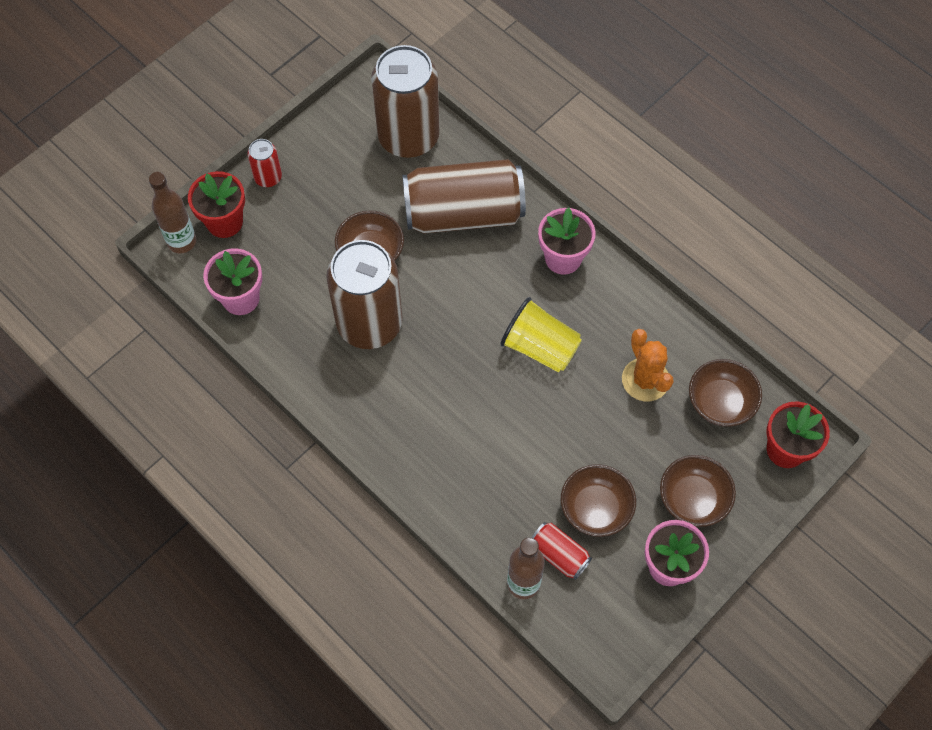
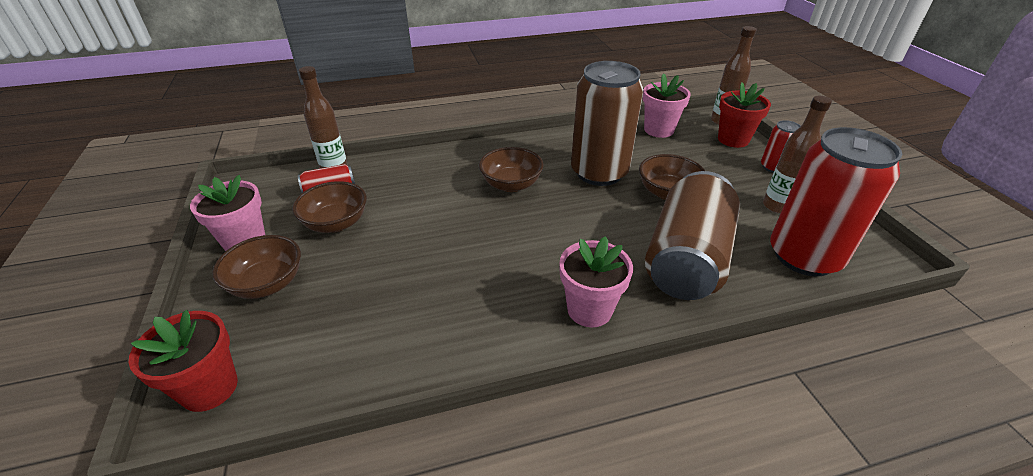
camera: 120 degrees right, 25 degrees down
(342, 164) = (777, 206): none -> brown bottle
(408, 137) = (804, 256): brown can -> red can
(540, 347) = (503, 251): yellow cup -> none
(645, 380) = (404, 308): orange cactus -> none
(720, 403) = (319, 357): brown bowl -> brown bowl (511, 184)

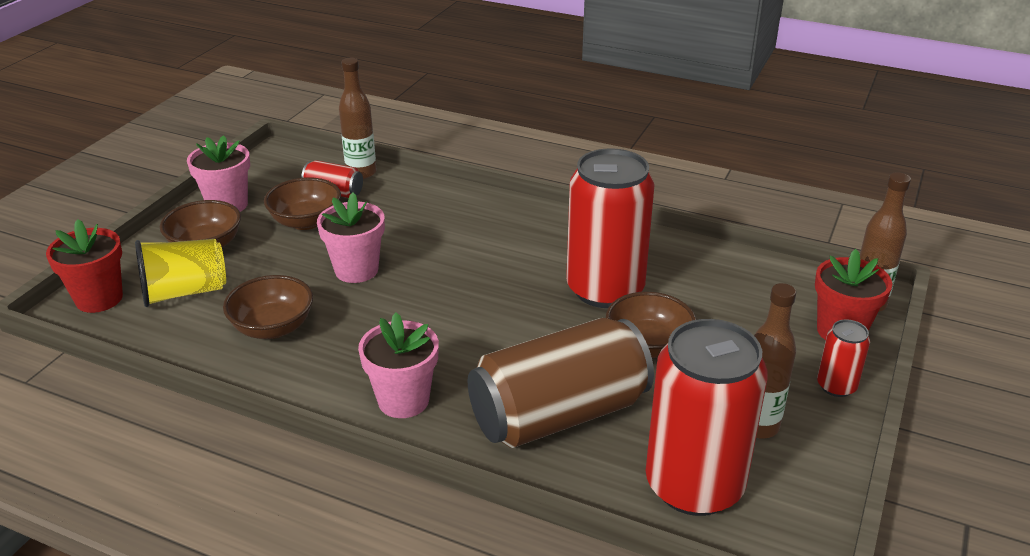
camera: 40 degrees right, 5 degrees down
(298, 332) = (184, 292): none -> yellow cup
(511, 184) = (496, 258): brown bowl -> brown bowl (273, 328)
(599, 172) = (605, 289): brown can -> red can
(659, 130) = (757, 276): pink flower pot -> pink flower pot (356, 270)

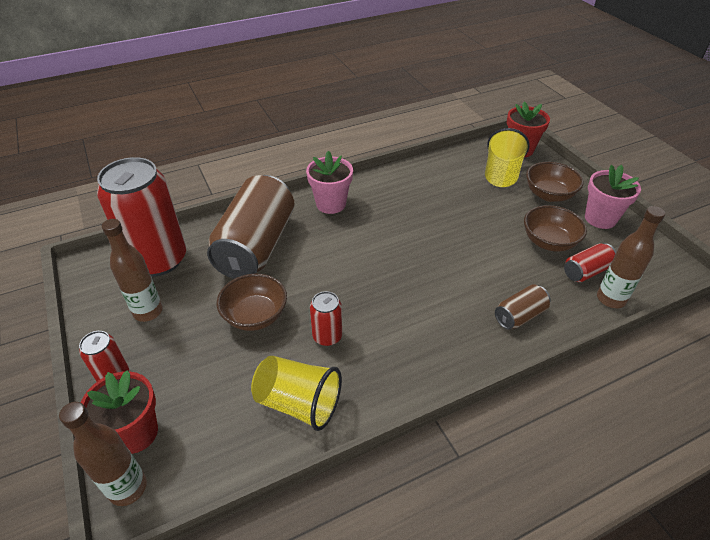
camera: 130 degrees right, 10 degrees up
(273, 328) = (437, 189): brown bowl -> none
(356, 270) = (466, 238): pink flower pot -> none
(440, 206) = (519, 315): none -> brown can
(605, 289) = (327, 336): red can -> red can, size x0.45
(686, 268) = (298, 403): none -> yellow cup

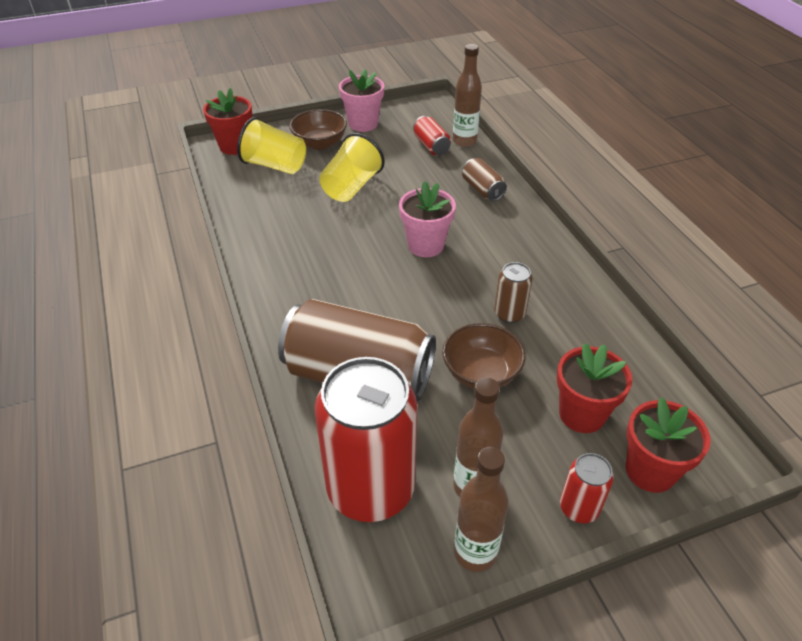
camera: 85 degrees left, 0 degrees up
(128, 488) = (711, 467): brown bottle -> brown bottle (475, 552)
(204, 385) = (582, 414): none -> red flower pot
(298, 403) = (593, 337): yellow cup -> yellow cup (351, 187)
(327, 336) = (509, 314): red can -> brown can
(331, 204) = (290, 302): pink flower pot -> pink flower pot (425, 245)
(549, 242) = (390, 157): brown bowl -> none

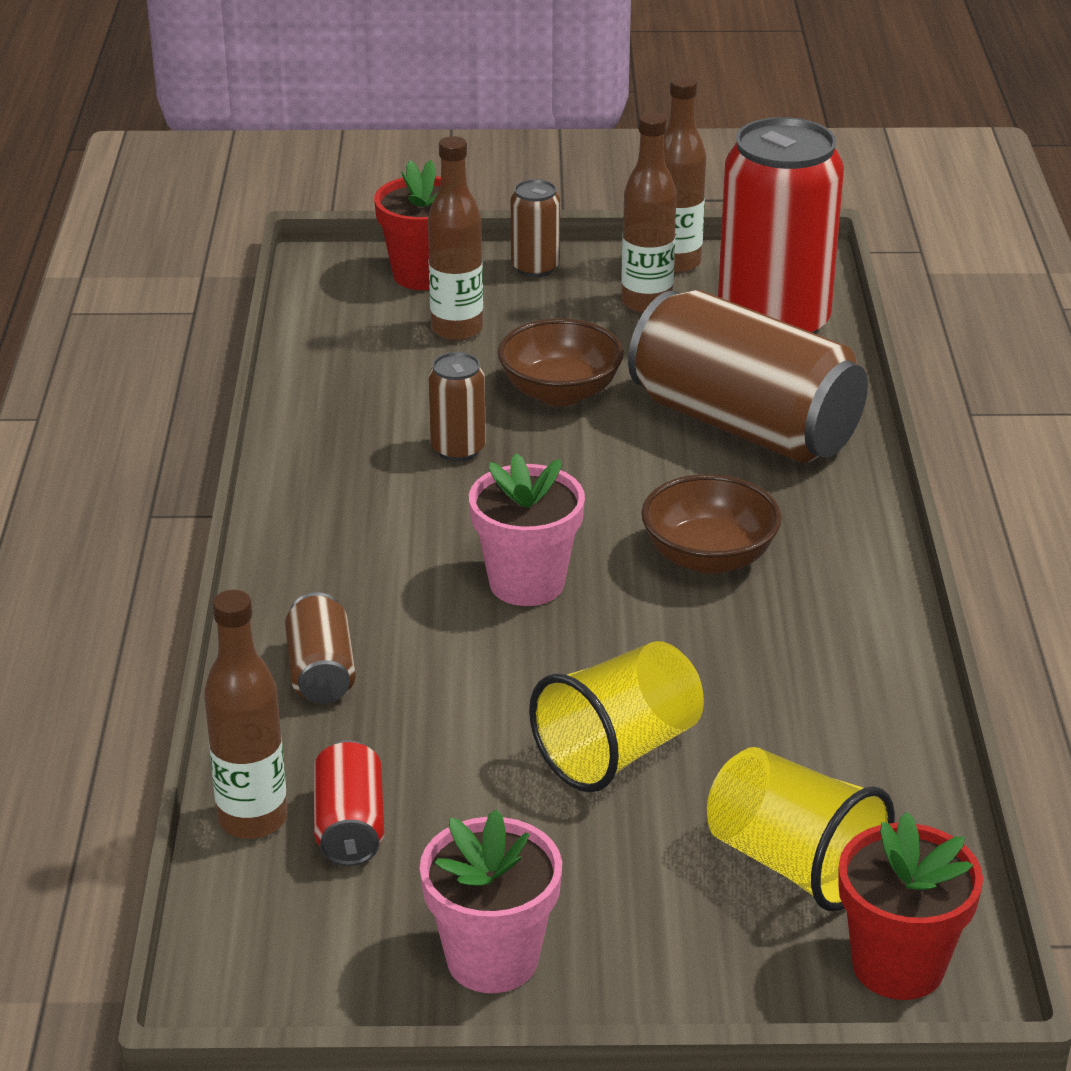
camera: 160 degrees left, 10 degrees down
(320, 143) = (648, 912): brown bowl -> brown bowl (709, 557)
(579, 508) = (535, 267): red can -> brown can
(582, 414) = (457, 330): red flower pot -> brown bottle

